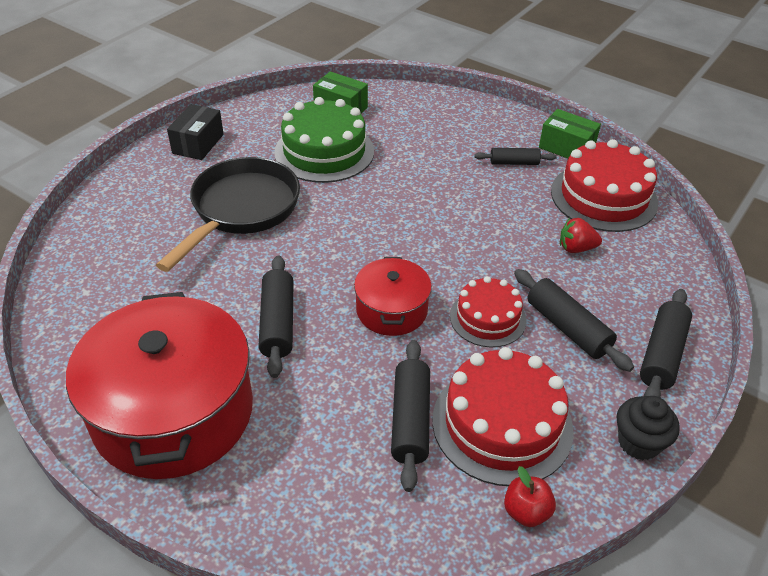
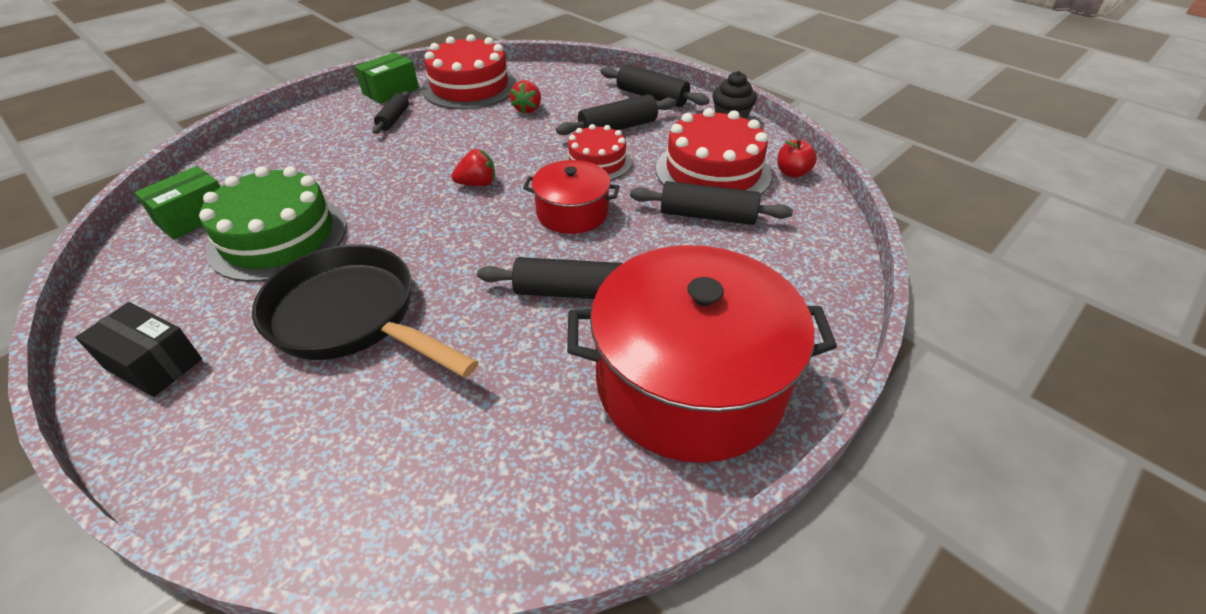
camera: 80 degrees left, 0 degrees up
(422, 238) = (477, 184): none -> red strawberry

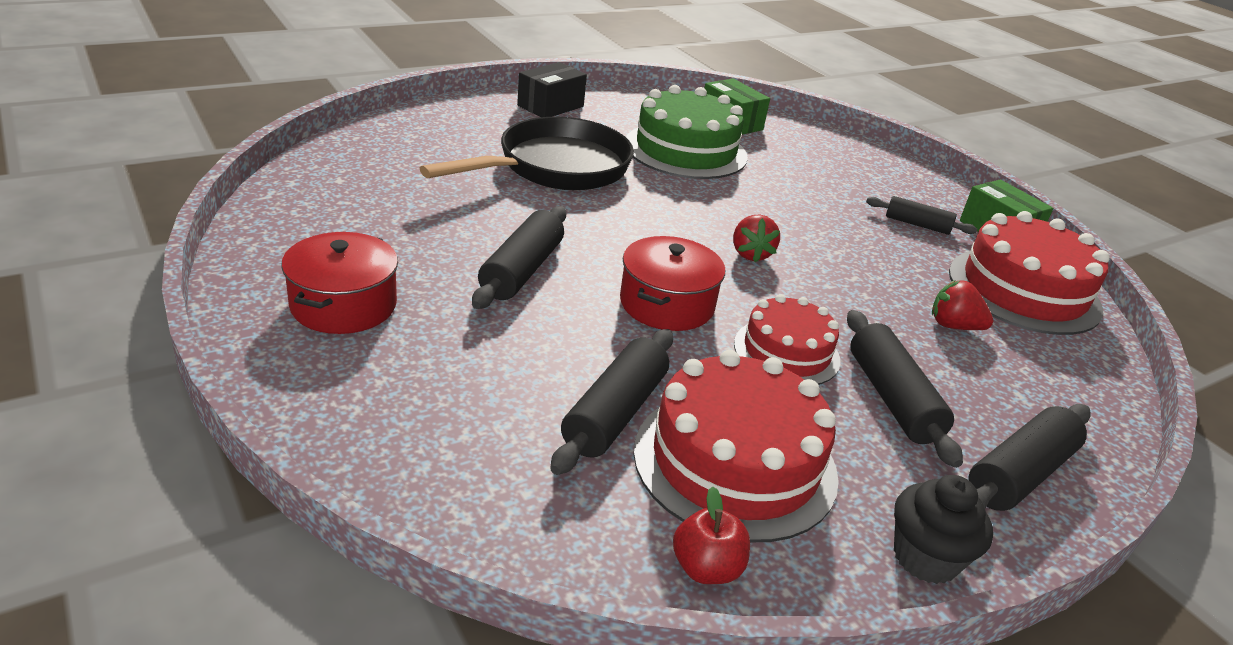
camera: 100 degrees right, 10 degrees down
(690, 382) = (343, 305): red pot -> red pot, size x0.51

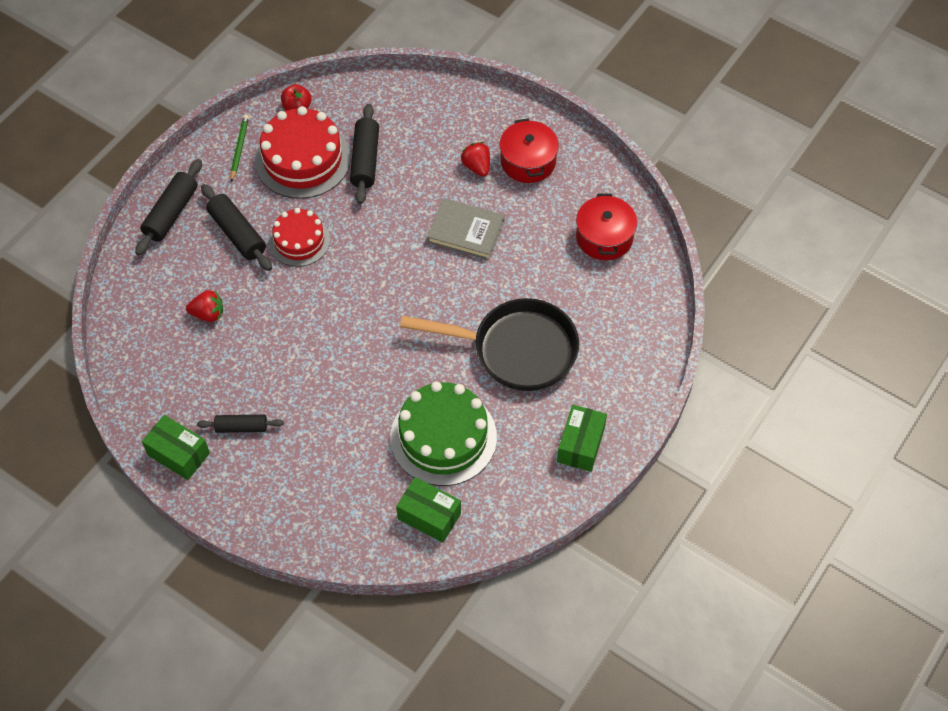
camera: 160 degrees right, 25 degrees up
(521, 270) = (466, 231): black rolling pin -> grey book
(550, 106) = (580, 445): black box -> green box
(555, 168) = (516, 350): black pan -> black pan turned 105 degrees counterclockwise
(667, 304) = (376, 246): red pot -> red pot (604, 237)
(750, 254) = (346, 320): red strawberry -> red strawberry (477, 166)
(864, 535) = (239, 148): none -> green pencil
(925, 558) = (213, 149): black cupcake -> none
(1024, 290) = (162, 380): red cake -> none

